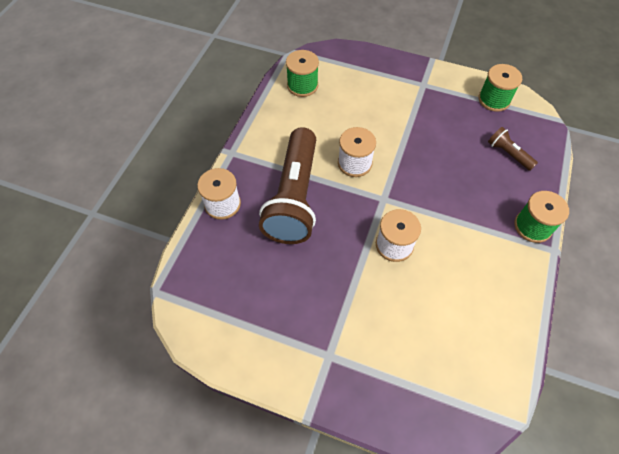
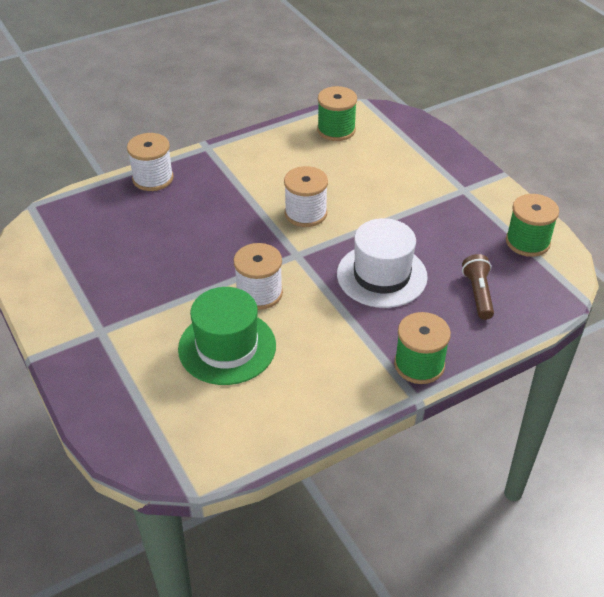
camera: 40 degrees right, 15 degrees down
(294, 198) = (217, 208): brown flashlight -> none
(421, 301) = (227, 347): none -> green hat
(447, 178) = (381, 275): none -> white hat

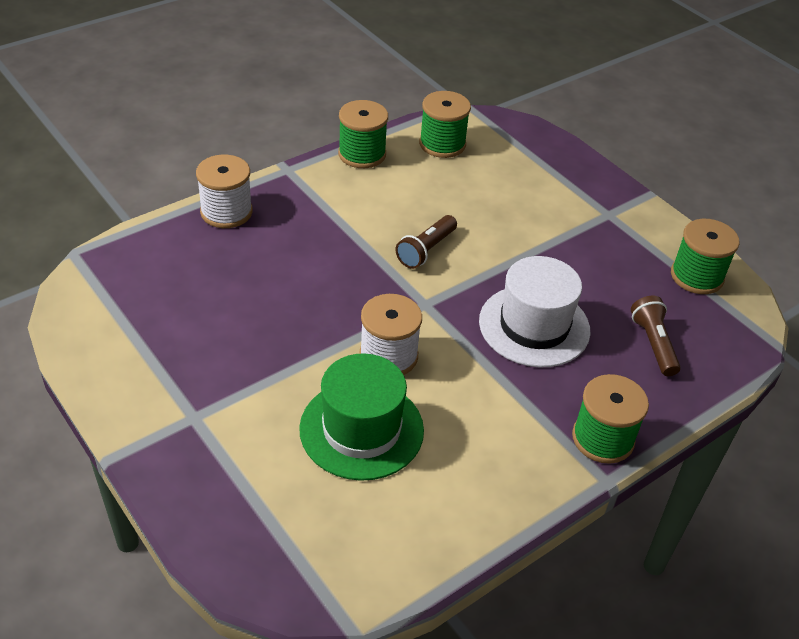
camera: 10 degrees left, 0 degrees up
(269, 136) = (362, 154): none -> green spool
(305, 213) = (426, 250): white spool -> brown flashlight

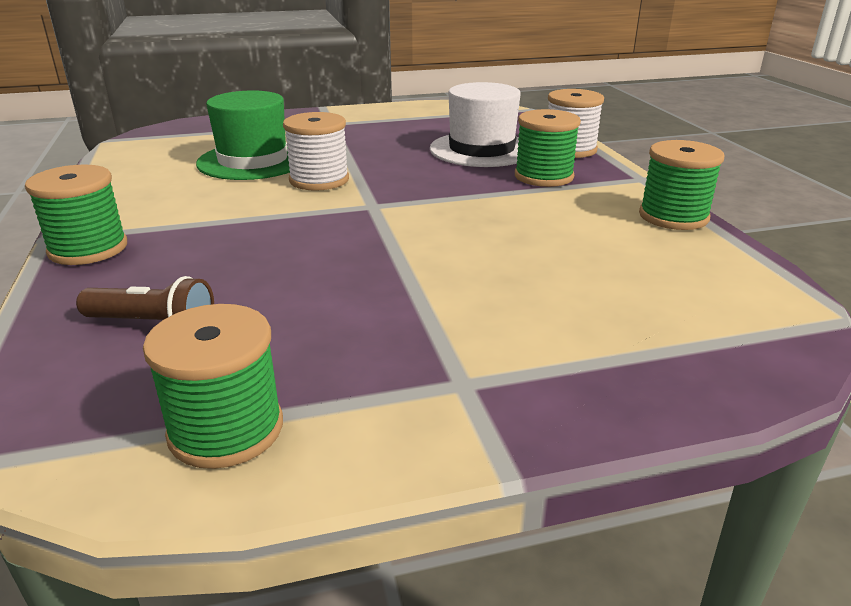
camera: 115 degrees right, 15 degrees down
(426, 250) = (459, 220): brown flashlight -> none
(442, 144) = (703, 272): green spool -> green spool (543, 176)
(534, 326) = (280, 252): white hat -> white hat (481, 149)

